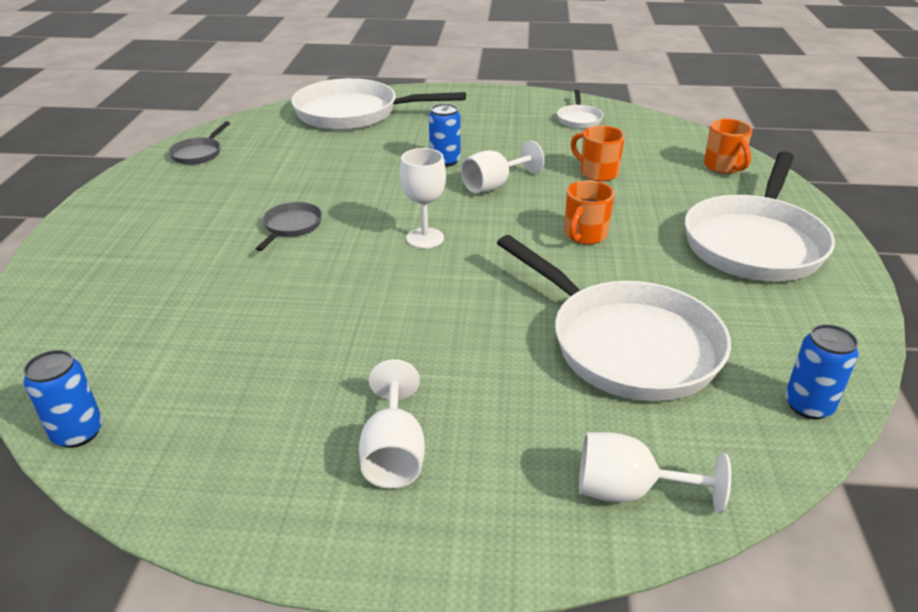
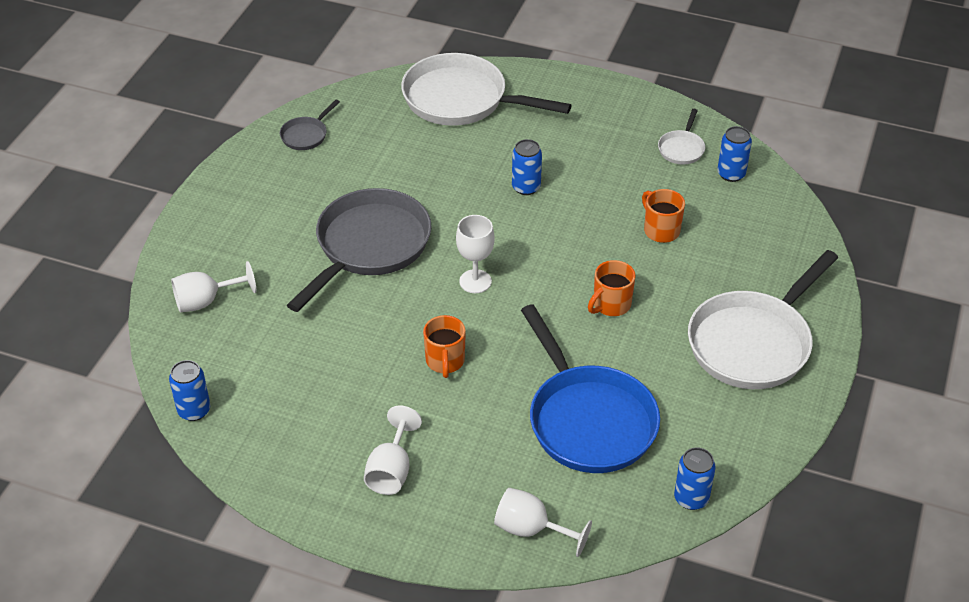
camera: 15 degrees right, 10 degrees up
(291, 227) = (369, 246): grey pan -> grey pan, size x2.28
(494, 185) = (558, 229): white goblet -> white goblet (206, 301)
(626, 344) = (588, 420): white pan -> blue pan
(635, 129) = (731, 174): none -> blue can
(723, 167) = (786, 245): orange mug -> orange mug (445, 361)

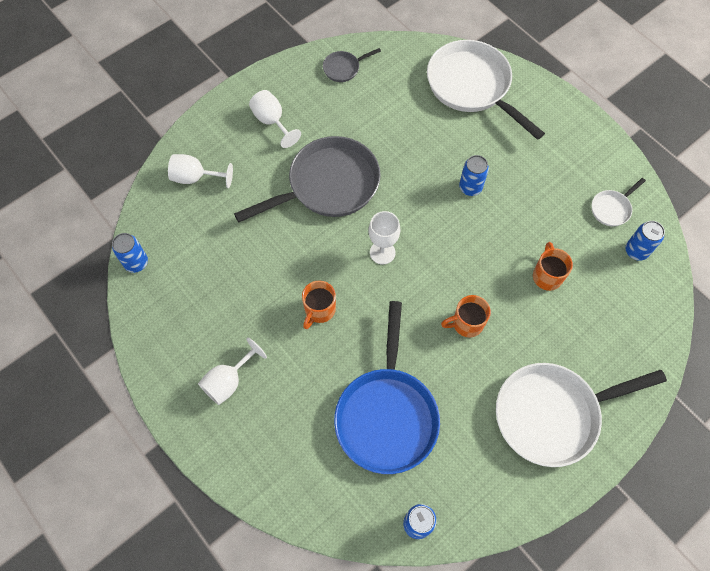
camera: 30 degrees right, 20 degrees up
(531, 530) = (289, 484): white goblet -> white goblet (272, 121)

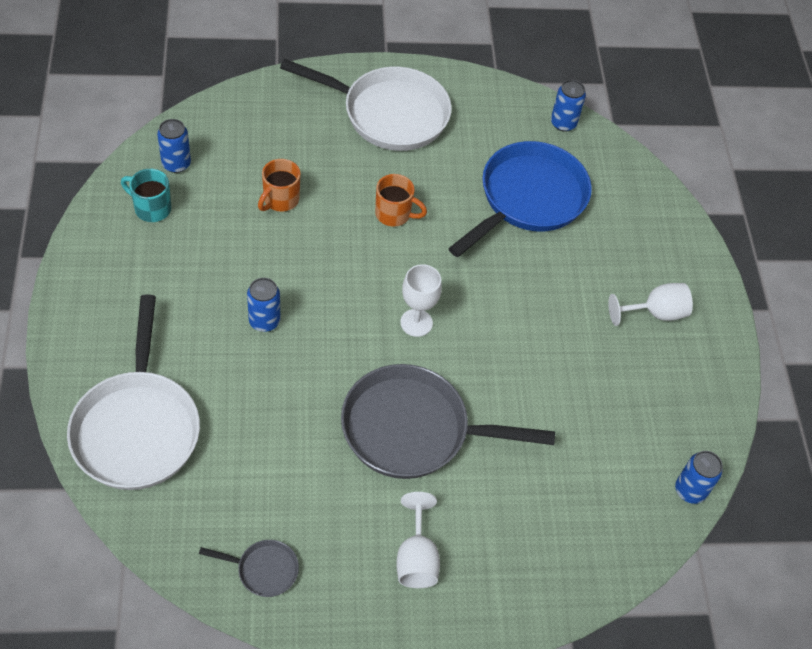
camera: 150 degrees left, 10 degrees down
(195, 178) = (562, 548): white goblet -> none
(319, 310) = (523, 314): orange mug -> none
(612, 208) = (151, 208): white pan -> turquoise mug

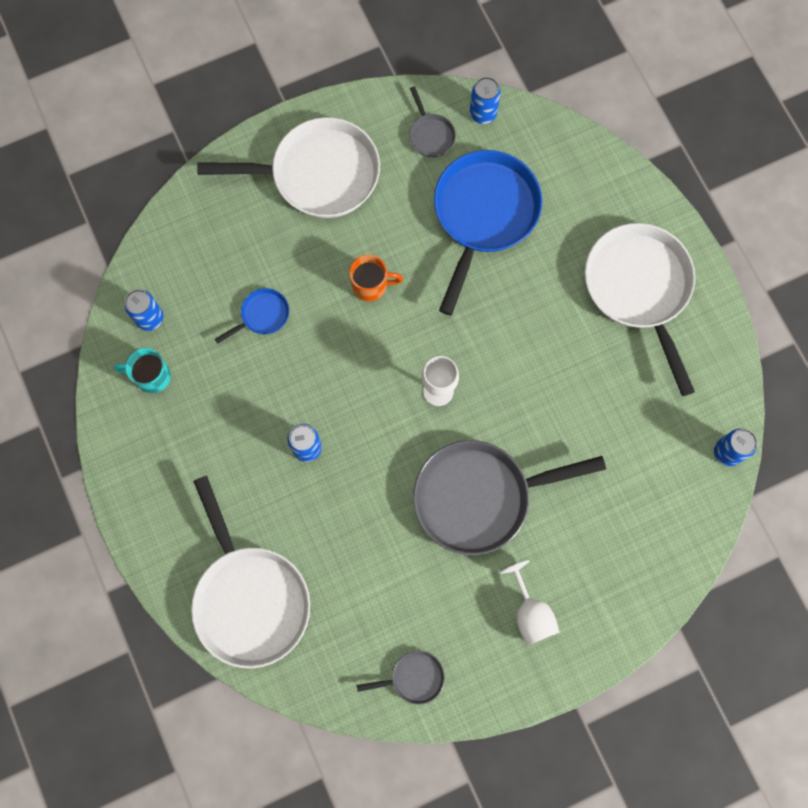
camera: 15 degrees left, 20 degrees up
(280, 200) = (262, 315): orange mug -> blue pan
(507, 122) = (430, 135): none -> grey pan
(655, 313) = (639, 289): white goblet -> white pan

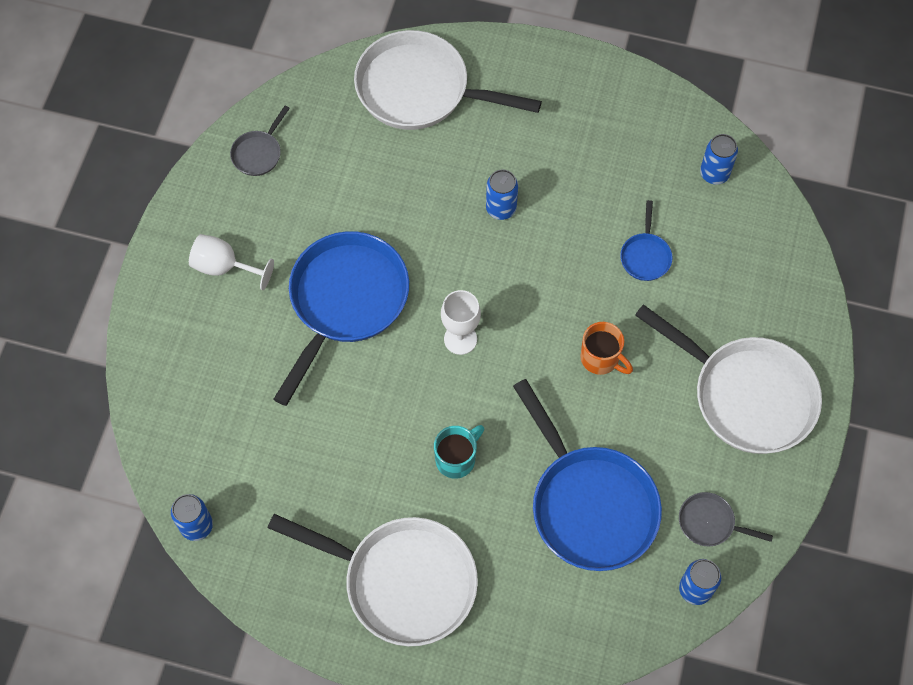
camera: 130 degrees right, 10 degrees down
(151, 376) = (660, 142): turquoise mug -> turquoise mug (456, 459)
(318, 174) = (746, 395): white pan -> white pan turned 90 degrees counterclockwise
(371, 285) = (601, 359): orange mug -> orange mug turned 90 degrees counterclockwise
(479, 497) = (345, 301): grey pan -> blue pan

